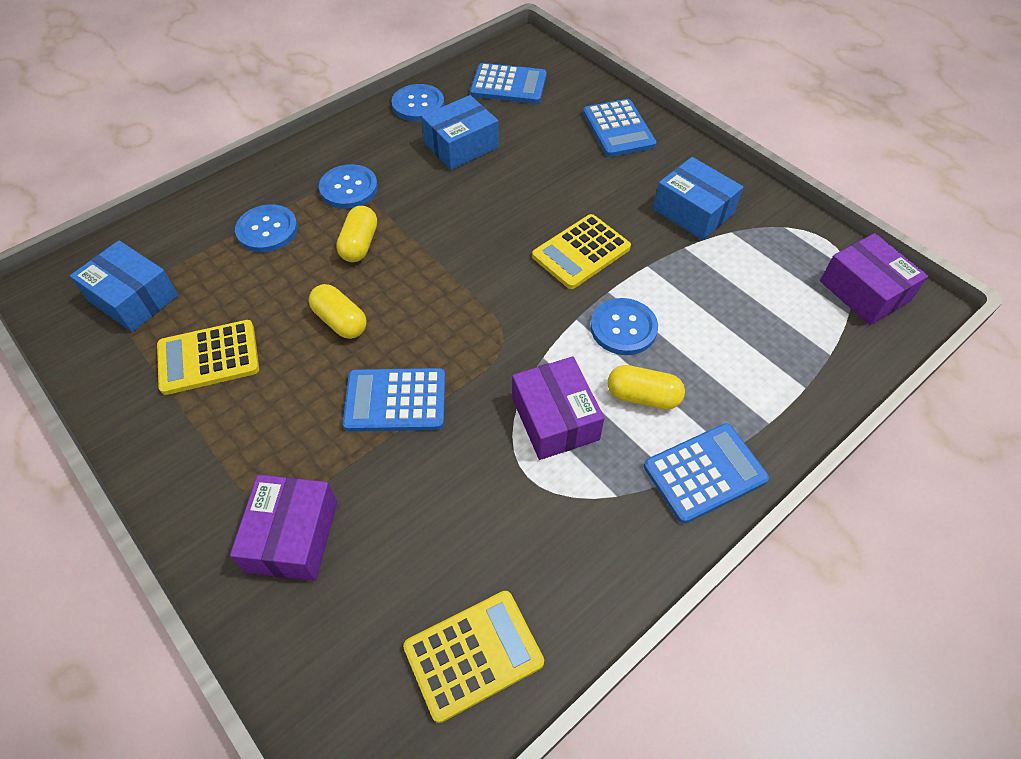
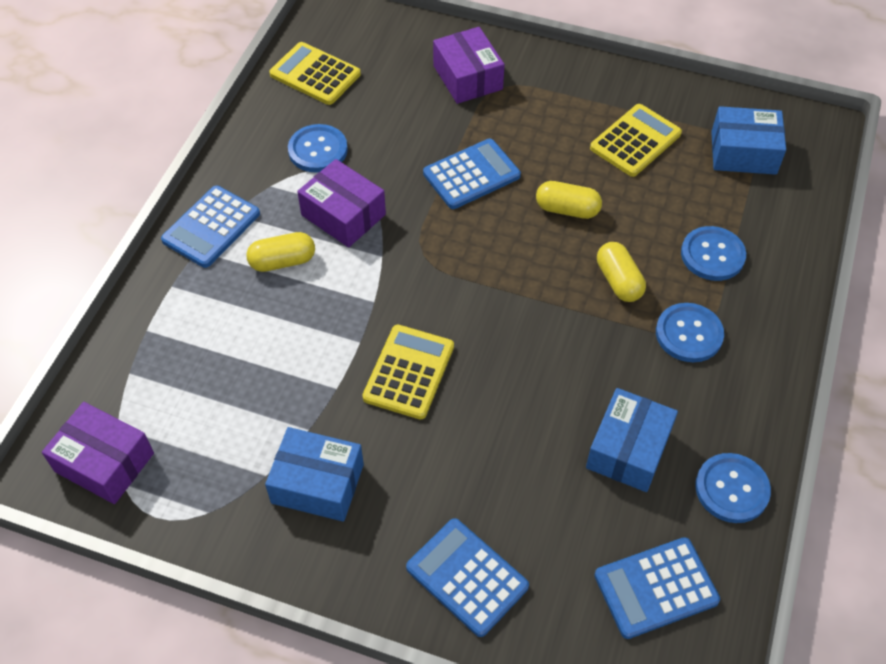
camera: 150 degrees right, 0 degrees up
(473, 655) = (315, 74): yellow calculator -> yellow calculator turned 90 degrees clockwise
(623, 328) = (327, 312): blue button -> blue button (318, 150)

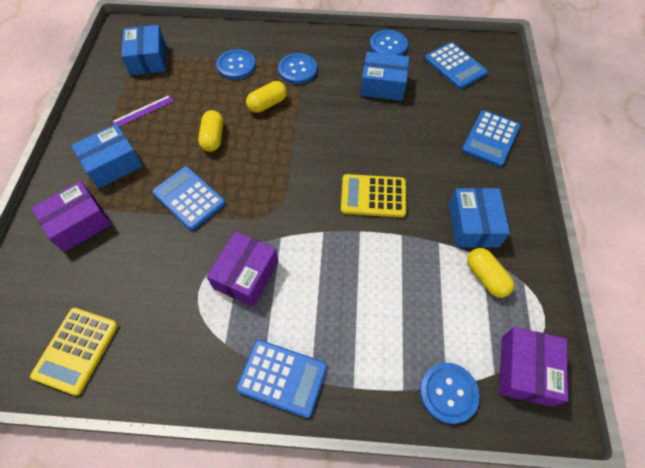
camera: 105 degrees left, 5 degrees up
(282, 261) = (304, 305): yellow capsule -> yellow capsule (486, 277)
(318, 150) = (176, 317): blue button -> blue button (448, 393)
(548, 108) = (113, 164): none -> blue box
(635, 141) = (143, 111): yellow calculator -> purple ruler

